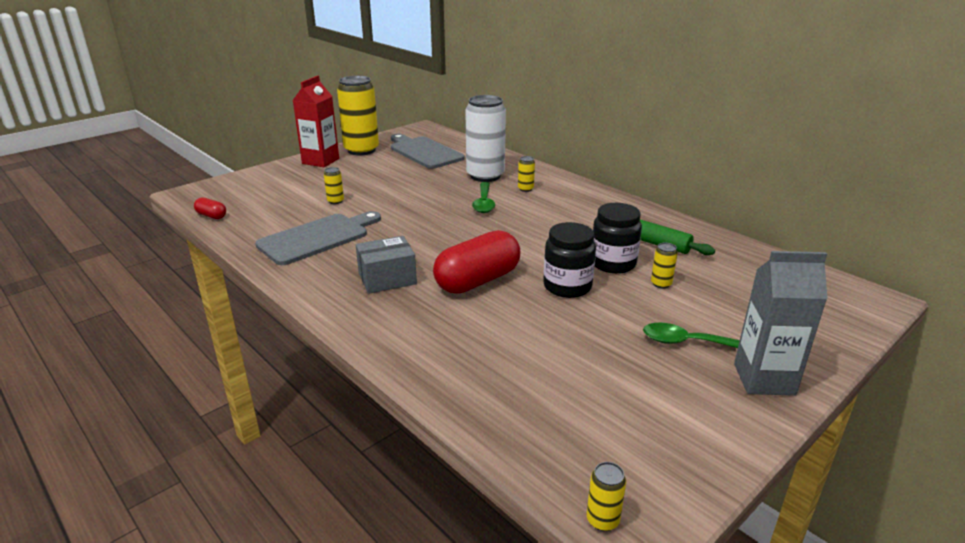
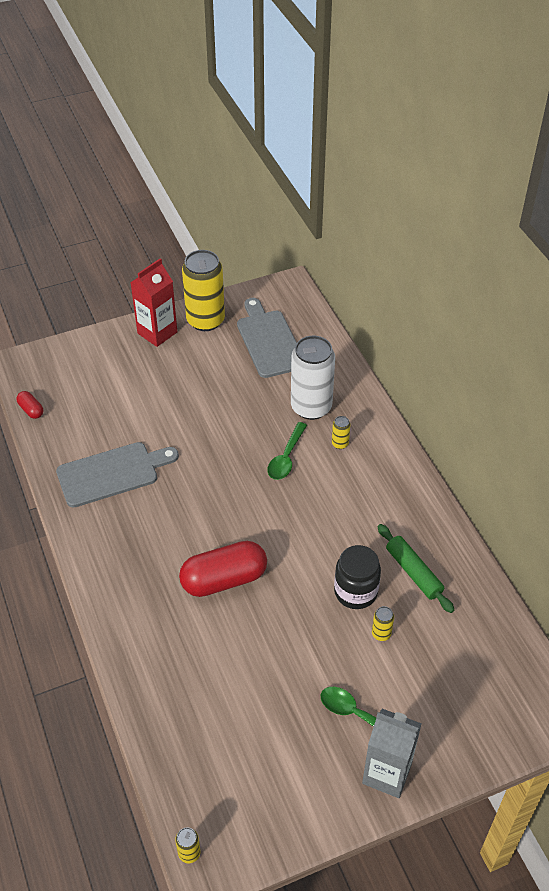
camera: 20 degrees right, 20 degrees up
(335, 201) = (147, 415): yellow can -> none
(387, 278) = (150, 553): grey box -> none
(567, 286) = (296, 611): black jar -> none

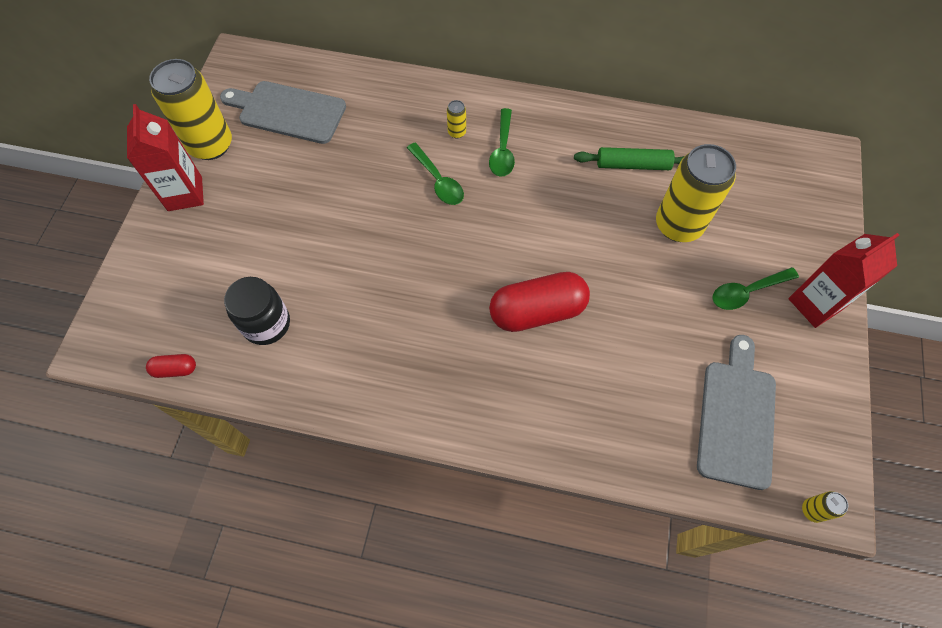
camera: 55 degrees left, 15 degrees up
(112, 473) = (332, 337): grey cutting board -> grey cutting board (736, 417)
(224, 579) = (537, 311): red capsule -> red capsule turned 60 degrees clockwise
(311, 407) = (397, 128): white can -> none
(349, 480) = (502, 150): none -> green spoon
(355, 592) = (623, 217): black jar -> black jar (266, 324)
(381, 634) = (678, 225): yellow can -> yellow can, size x2.48
(387, 773) = (815, 304): grey carton -> red carton

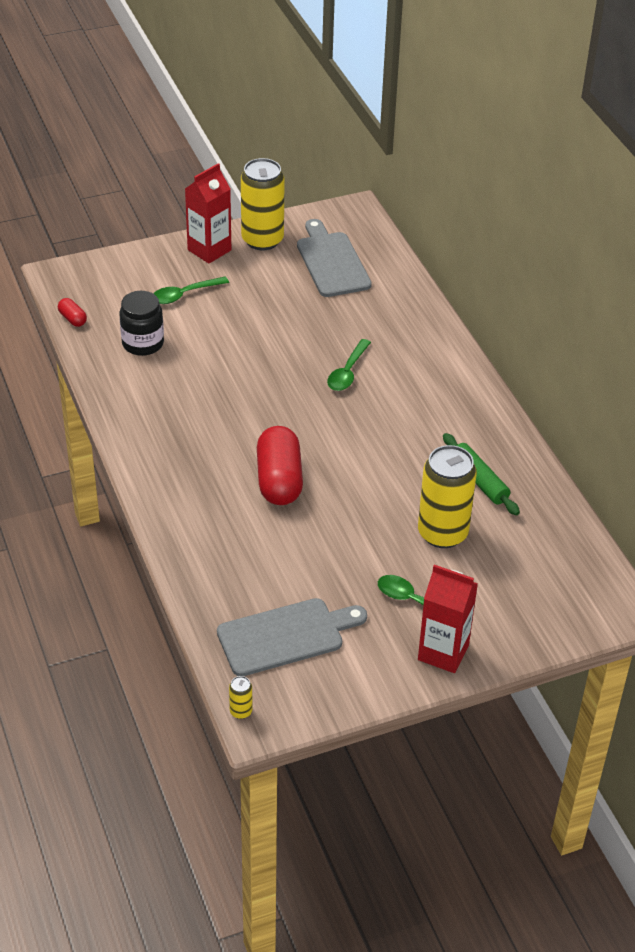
camera: 55 degrees right, 20 degrees down
(457, 132) = (405, 361): yellow can -> none
(502, 150) = (414, 395): green spoon -> green spoon (184, 295)
(537, 311) = (279, 480): red capsule -> red capsule turned 45 degrees clockwise

